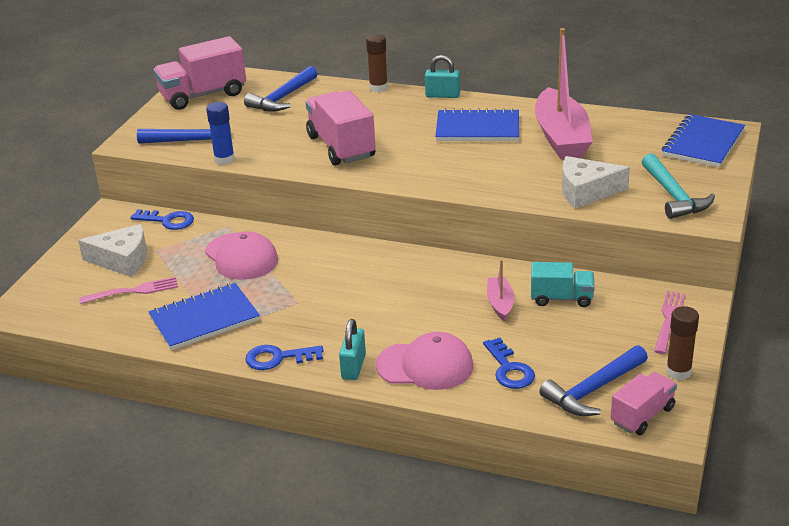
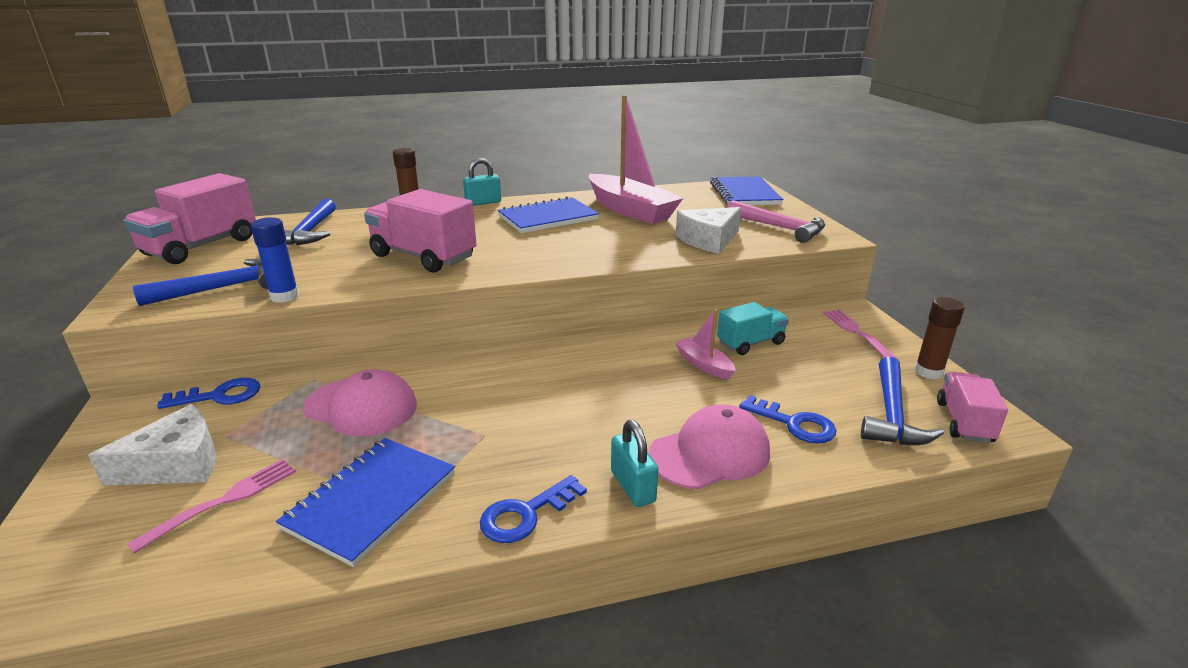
camera: 35 degrees left, 5 degrees down
(673, 195) = (779, 228): turquoise hammer -> pink hammer

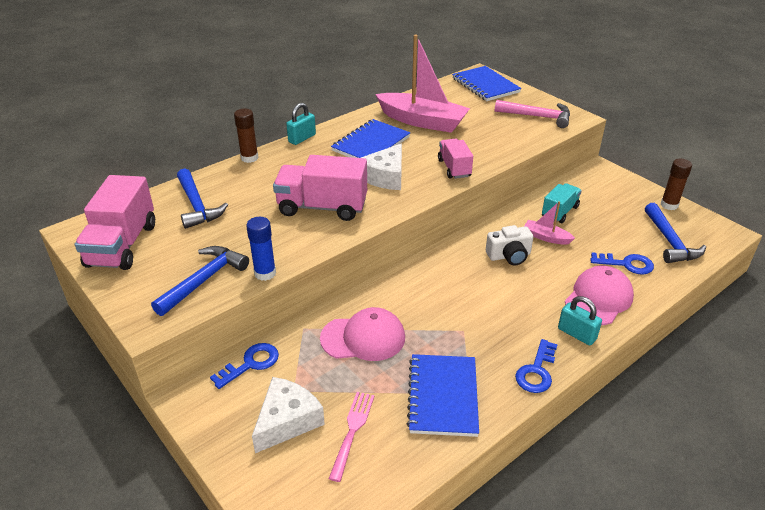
camera: 25 degrees left, 10 degrees up
(633, 372) = (509, 256): none -> white camera
(708, 240) = (503, 140): white cheese -> white cheese (385, 176)
(857, 333) = (613, 186): pink fork -> none
(964, 422) = (706, 235): pink truck -> pink truck (454, 168)

